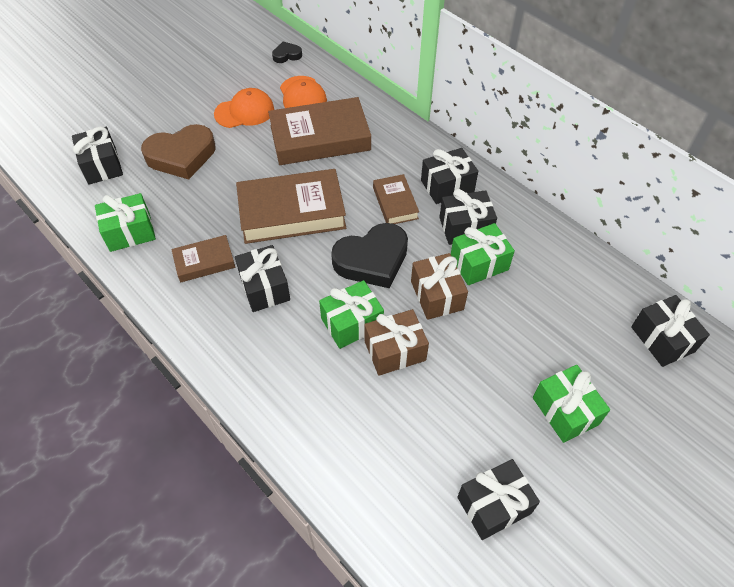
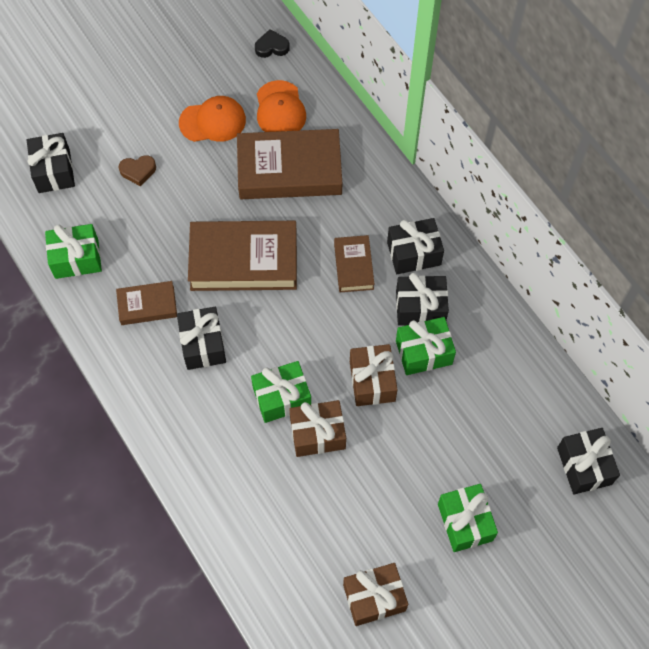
camera: 10 degrees right, 10 degrees up
(181, 156) = (138, 171): brown heart -> brown heart, size x0.48
(372, 260) = (316, 330): black heart -> none
(494, 505) = (374, 598): black gift -> brown gift

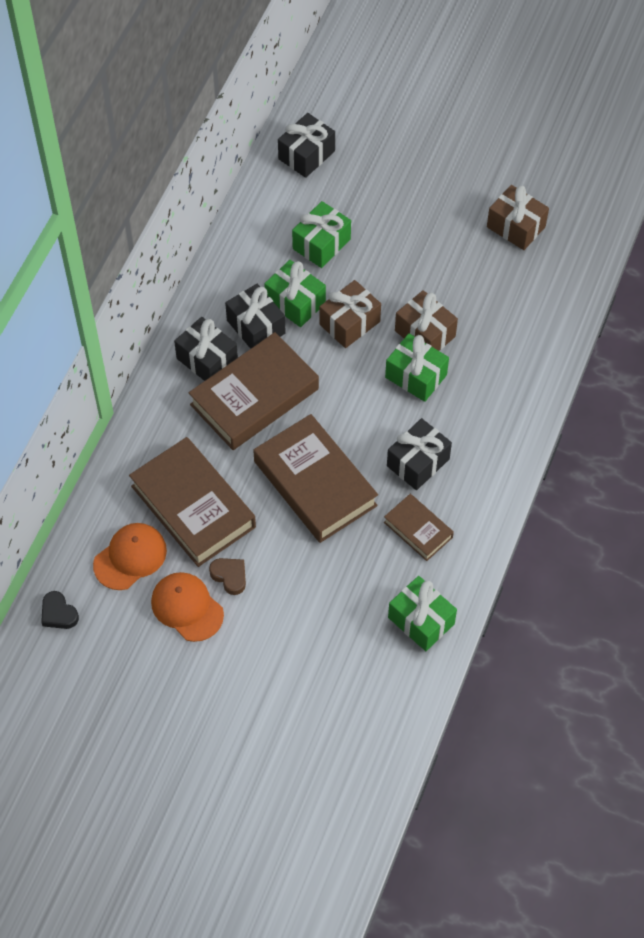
camera: 125 degrees left, 5 degrees down
(54, 171) = (348, 711): black gift -> none
(138, 171) = (291, 635): brown heart -> brown heart (229, 576)
(353, 266) = (254, 397): brown book -> brown book, size x1.91
(465, 522) = (412, 203): green gift -> green gift (321, 244)

